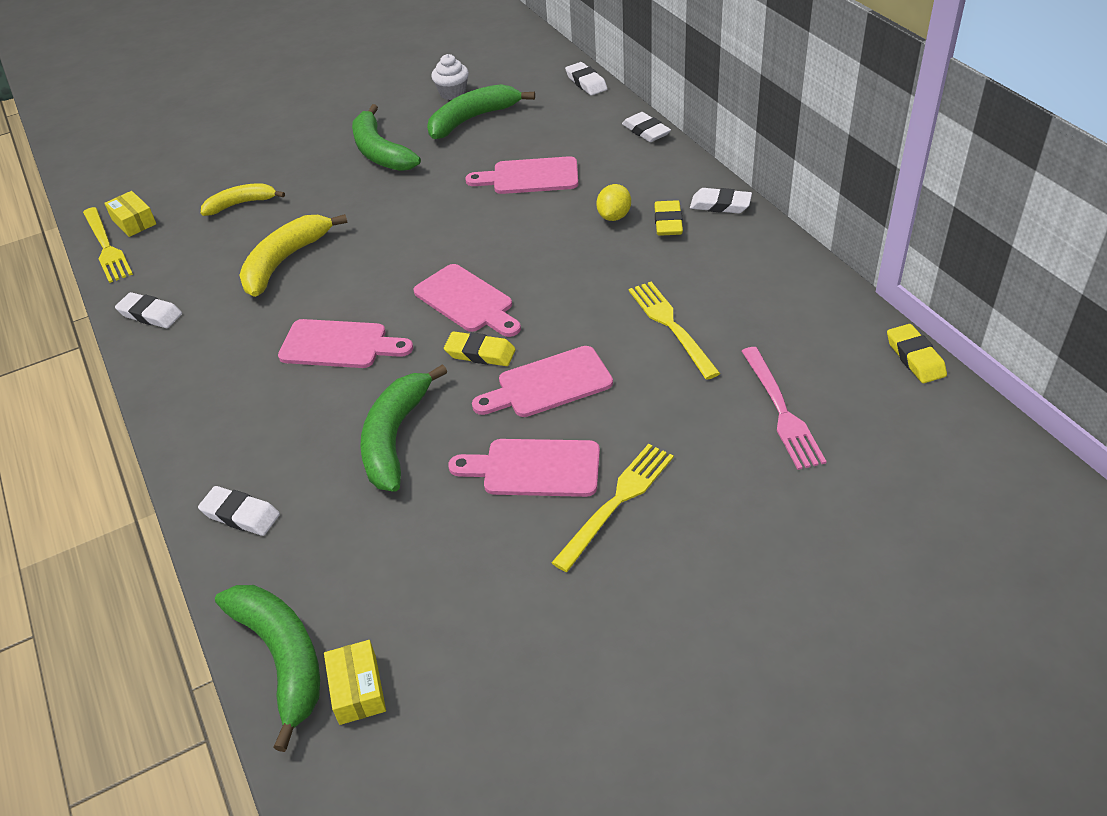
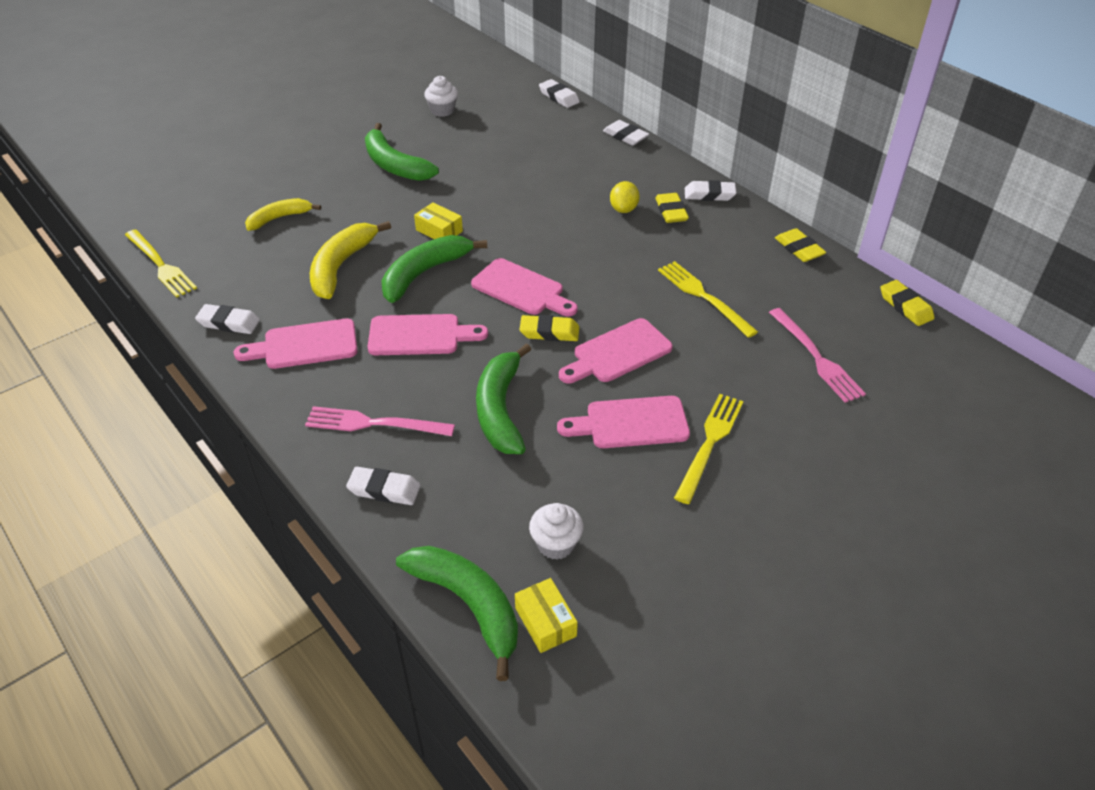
camera: 15 degrees left, 0 degrees up
(134, 221) = (179, 240): yellow box -> yellow box (439, 230)
(256, 439) = (374, 423): none -> pink fork
(401, 600) = (556, 544): none -> white cupcake
(472, 119) = (469, 132): green banana -> green banana (424, 273)
(530, 177) = (538, 180): pink cutting board -> pink cutting board (305, 345)
(805, 277) = (799, 249): none -> yellow eraser

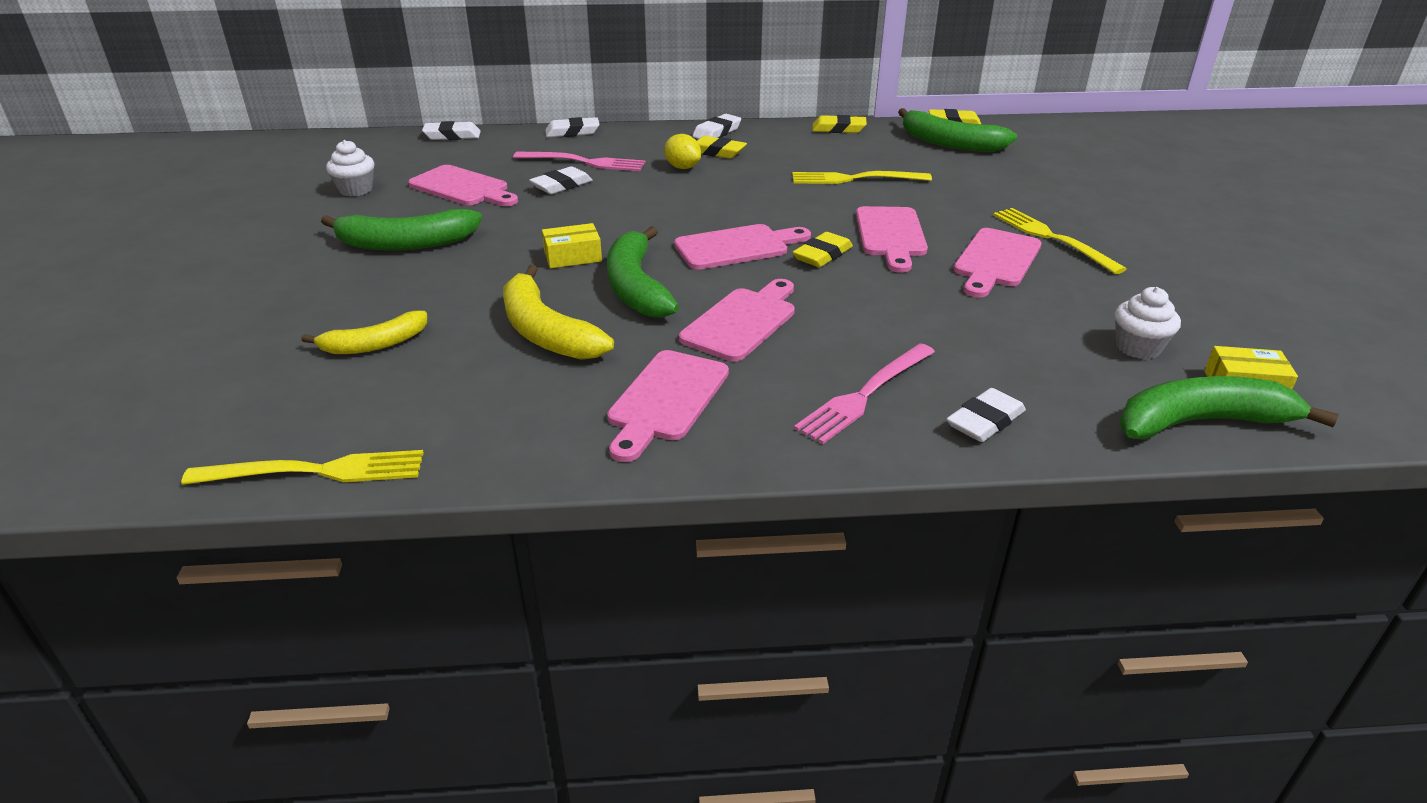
camera: 55 degrees left, 10 degrees down
(229, 323) = (542, 446): white eraser -> white eraser (561, 185)
(279, 218) = (375, 344): yellow banana -> yellow banana turned 120 degrees counterclockwise
(487, 143) = (462, 188): none -> pink cutting board
(500, 410) = (915, 315): green banana -> green banana (949, 143)
(816, 358) = (982, 168): pink fork -> pink fork (584, 162)

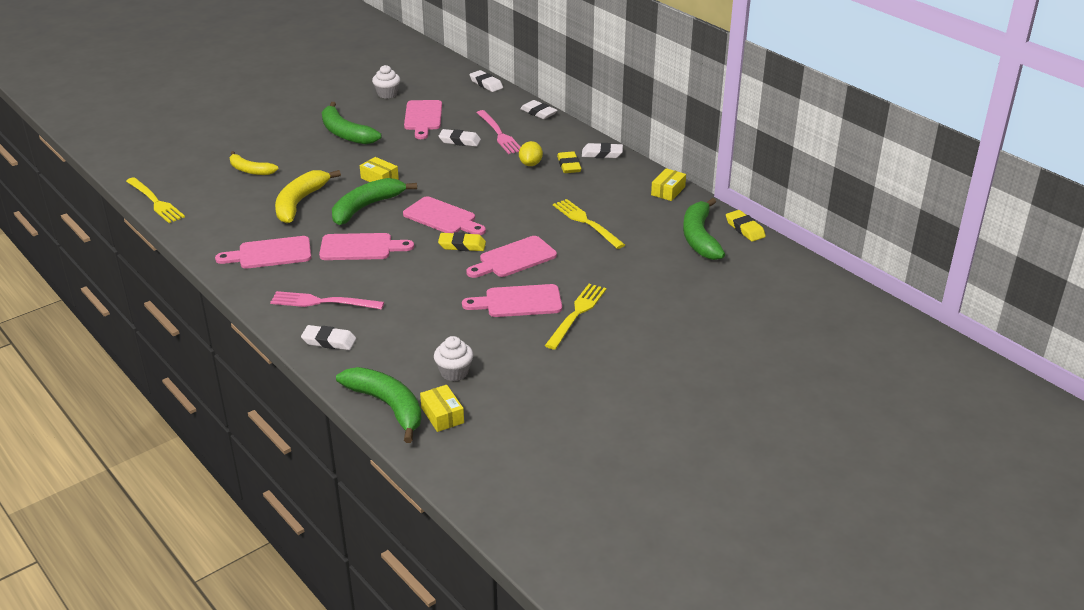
camera: 55 degrees right, 0 degrees up
(838, 129) = (668, 191): yellow eraser -> yellow box

